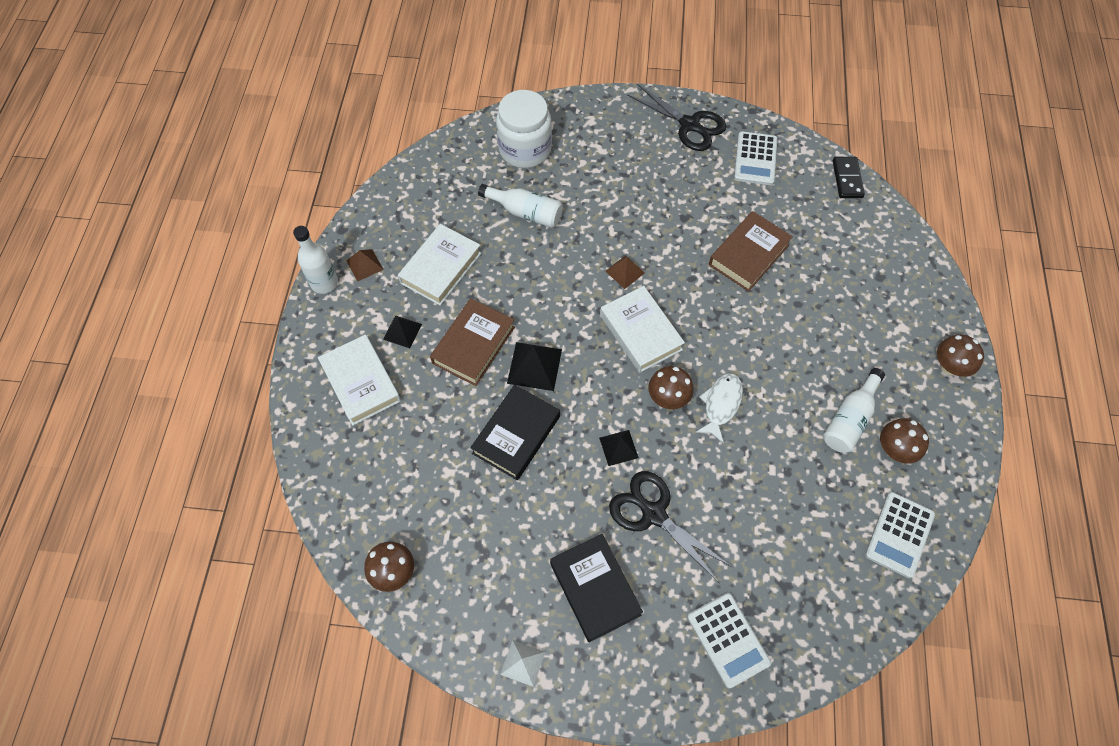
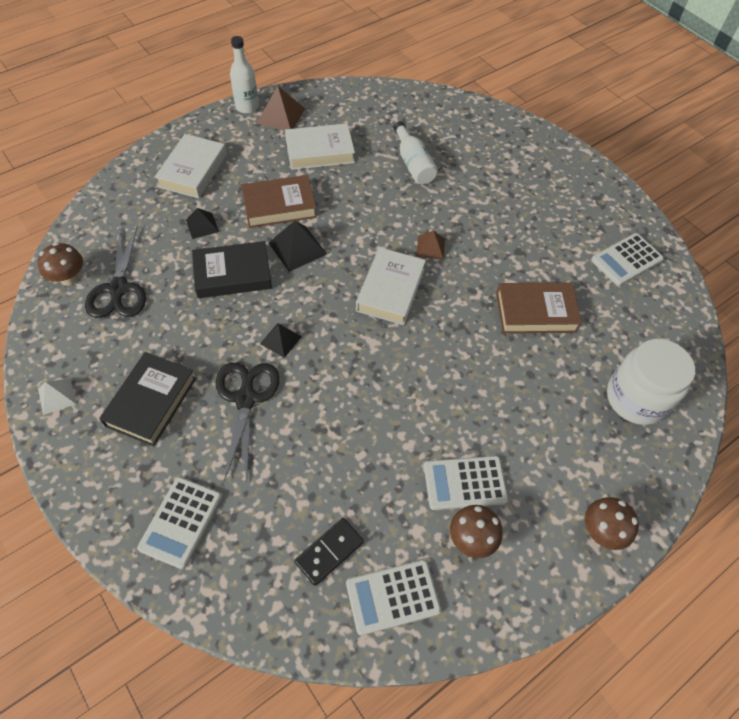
camera: 45 degrees right, 5 degrees down
(364, 265) = (280, 115): brown pyramid -> brown pyramid, size x1.57
(402, 331) = (251, 165): black pyramid -> black pyramid (202, 225)
(525, 149) = (463, 130): white jar -> white jar (636, 398)
(668, 398) = (353, 343): brown mushroom -> none
(690, 125) = (602, 202): black scissors -> black scissors (118, 289)
(721, 405) = (382, 381): white fish -> none
(847, 179) = (689, 332): black domino -> black domino (329, 552)
(850, 419) = (465, 483): white bottle -> white calculator

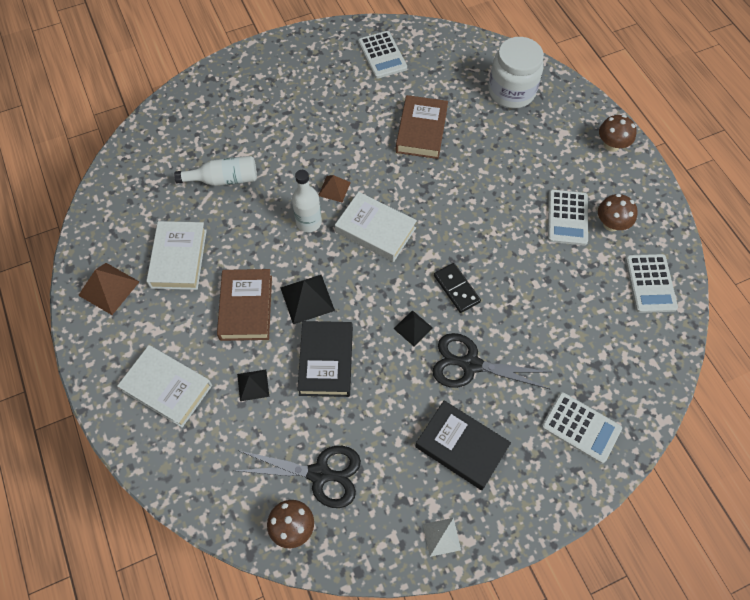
camera: 75 degrees left, 5 degrees up
(247, 107) = (81, 321): white bottle -> white bottle (309, 222)
(329, 552) = (614, 319): black domino -> black domino (456, 289)

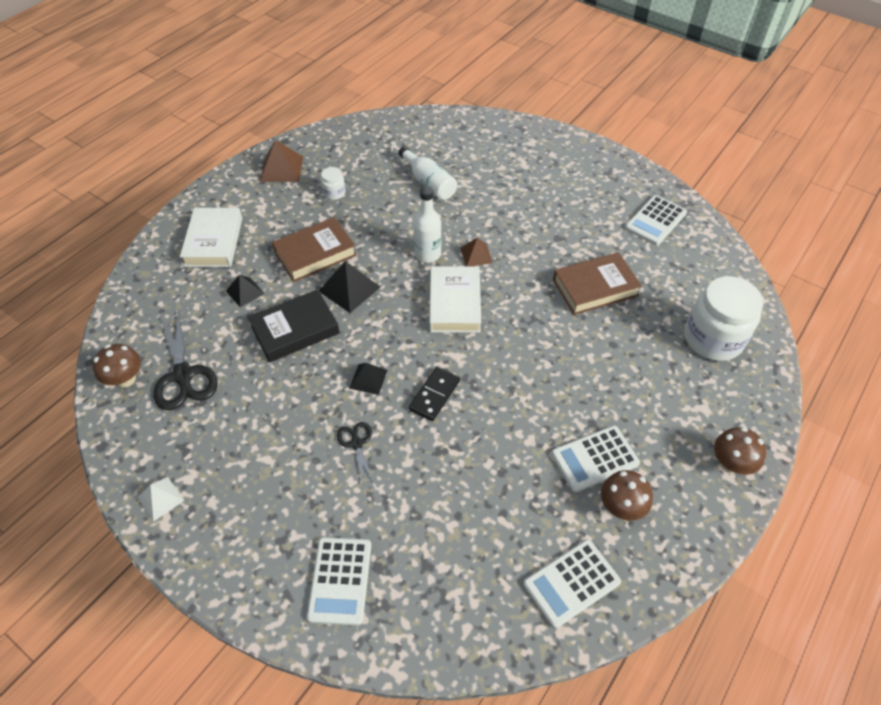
camera: 60 degrees right, 10 degrees down
(179, 258) = (334, 193): white book -> white jar
(461, 447) = (262, 475): black book -> none
(470, 364) = (357, 443): black scissors -> black scissors, size x0.54

